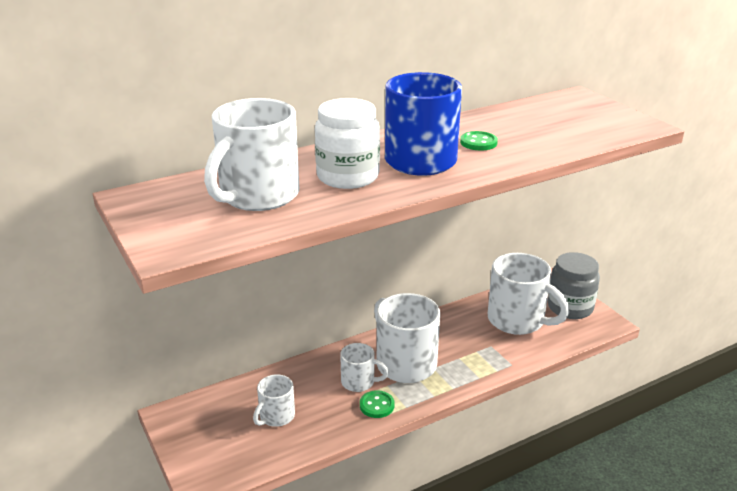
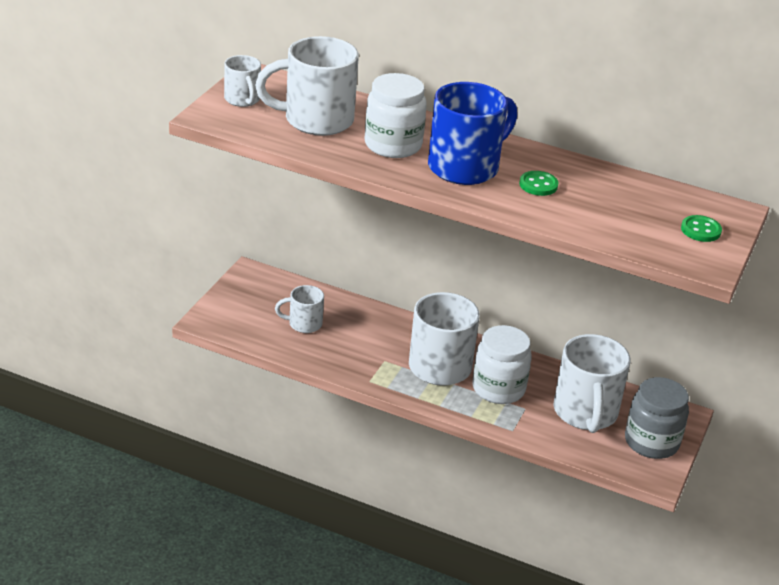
camera: 50 degrees right, 5 degrees up
(359, 382) = (389, 350): white mug -> white mug (242, 100)
(377, 405) = (372, 370): green button -> green button (700, 230)
(457, 348) = (498, 389): none -> white jar

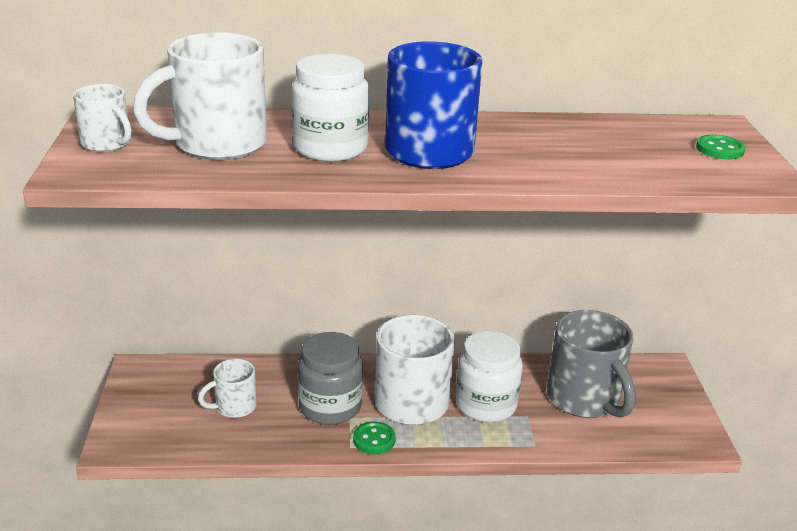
camera: 25 degrees left, 5 degrees down
(538, 185) = (523, 148): green button -> green button (374, 439)
(585, 413) = (585, 399): white mug -> grey mug
(651, 442) = (666, 406): grey jar -> grey jar (330, 407)

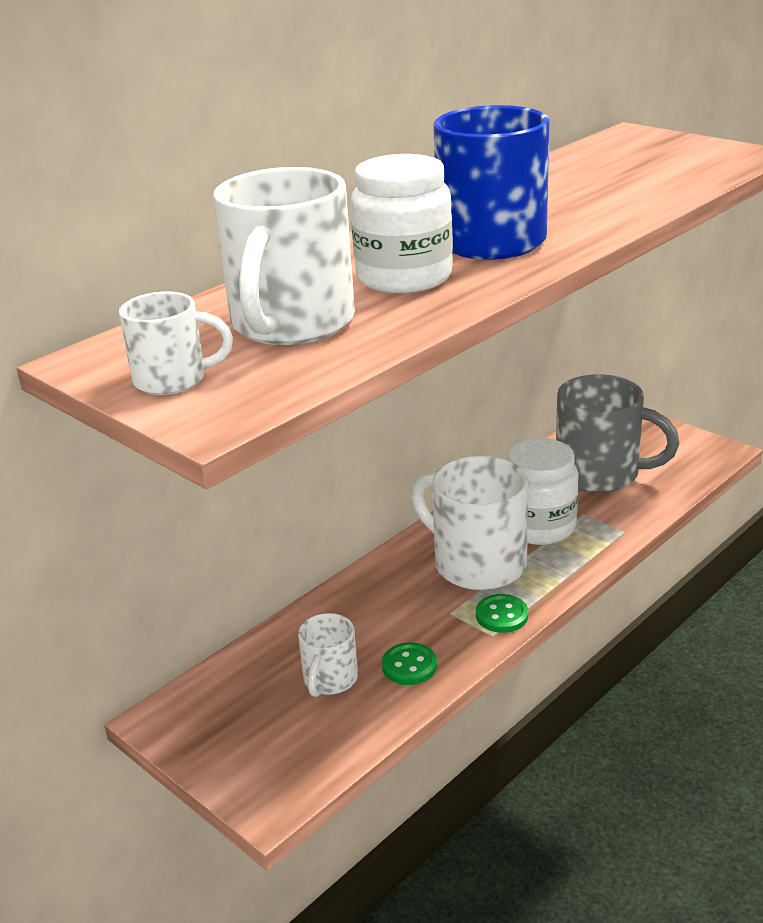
camera: 40 degrees left, 0 degrees up
(330, 407) = (418, 616): grey jar -> none
(720, 149) = (673, 149): green button -> green button (409, 666)

